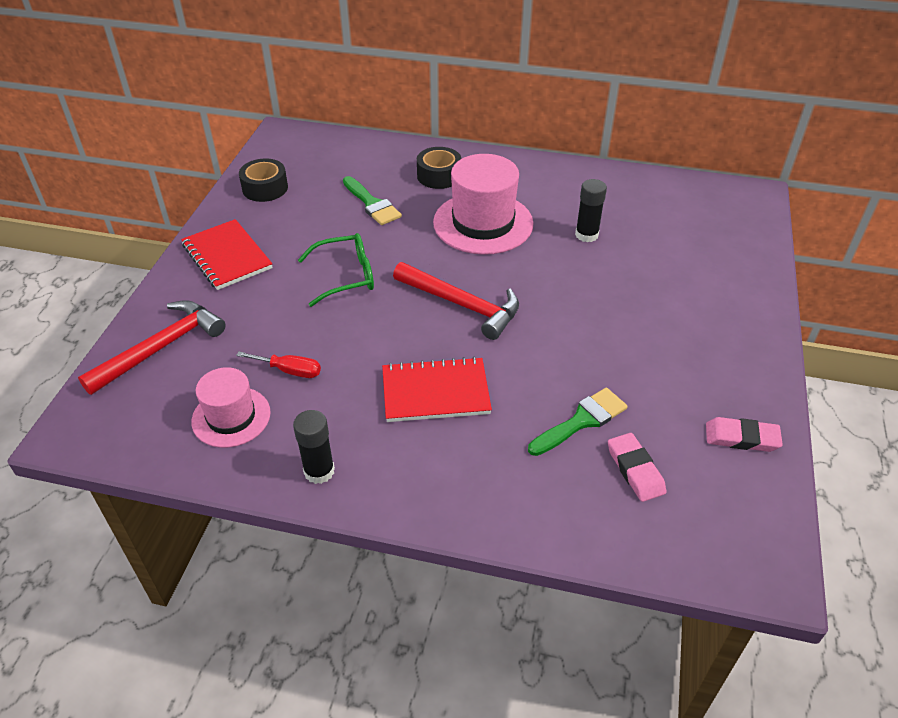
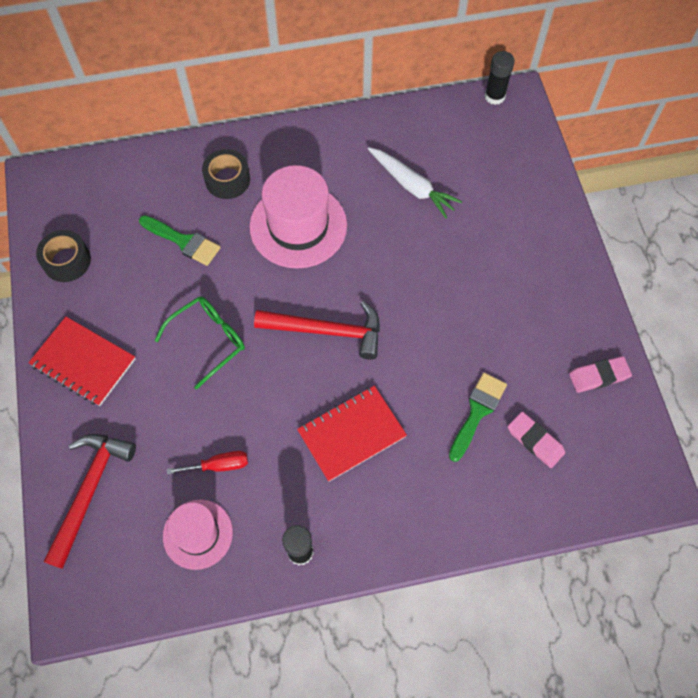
camera: 25 degrees left, 20 degrees up
(586, 235) = (395, 205): black glue stick -> black glue stick (494, 96)
(611, 227) = (412, 186): none -> white carrot

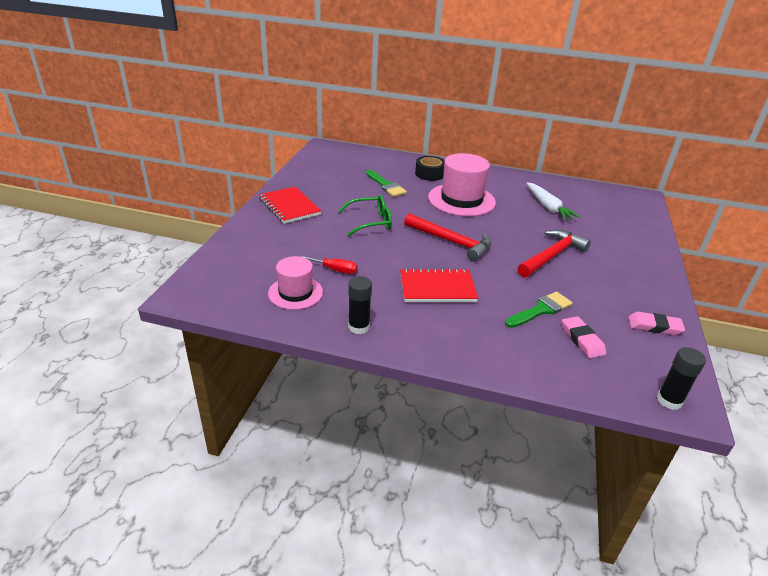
camera: 25 degrees right, 30 degrees down
(67, 261) = (314, 173): black tape -> none
(90, 491) = (246, 252): red hammer -> red hammer (552, 256)
(494, 96) = (626, 192): black glue stick -> black glue stick (669, 400)

